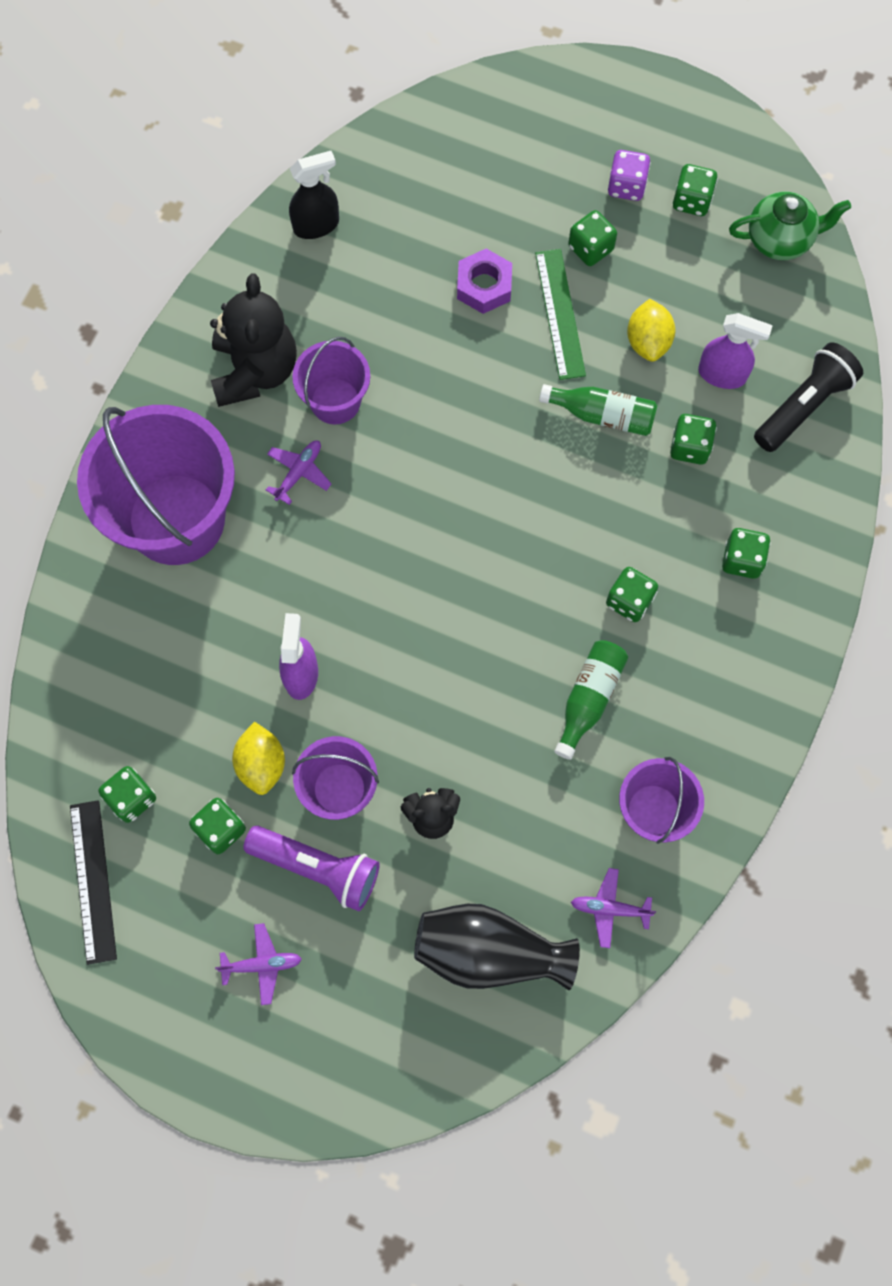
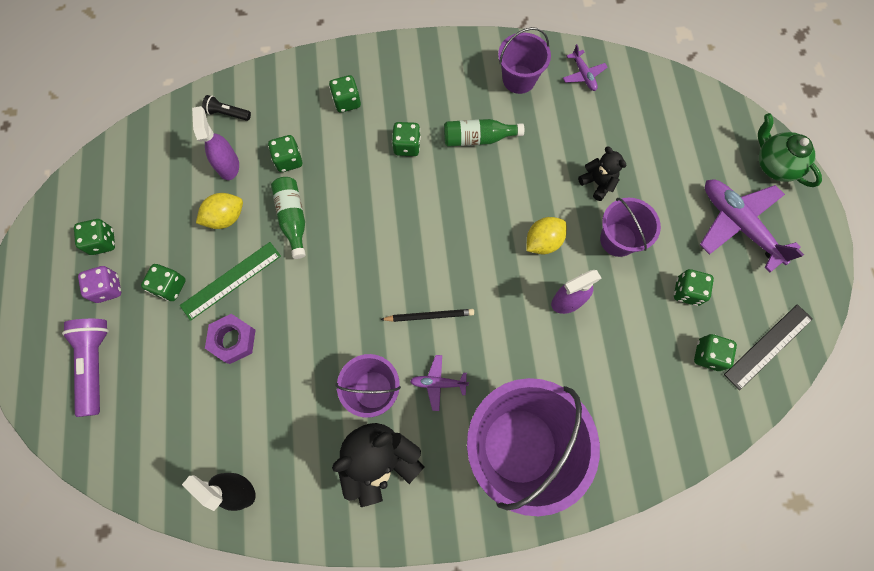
camera: 120 degrees left, 0 degrees up
(261, 764) = (634, 291): yellow lemon -> yellow lemon (543, 242)
(262, 964) = (738, 225): purple plane -> purple plane, size x2.06
(318, 867) = (668, 226): purple flashlight -> purple flashlight (96, 364)
(383, 505) = (429, 316): none -> black pencil
(489, 952) = (646, 118): black vase -> none
(780, 240) = (111, 176): green teapot -> green teapot (774, 165)
(803, 405) = (227, 114): black flashlight -> black flashlight, size x0.55

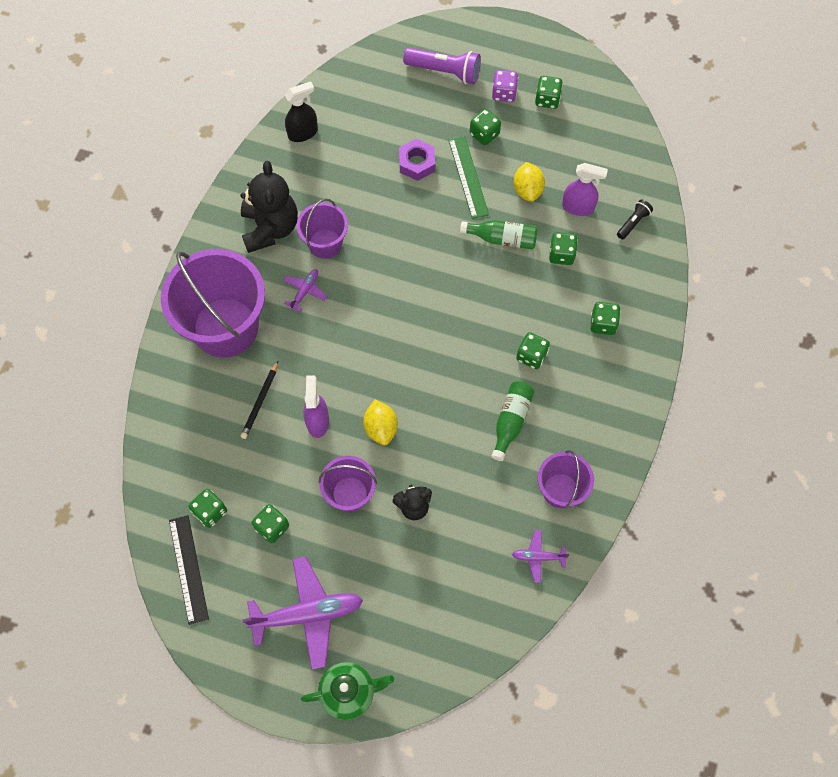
camera: 115 degrees right, 5 degrees down
(429, 316) = (362, 307): black pencil -> black pencil (260, 401)

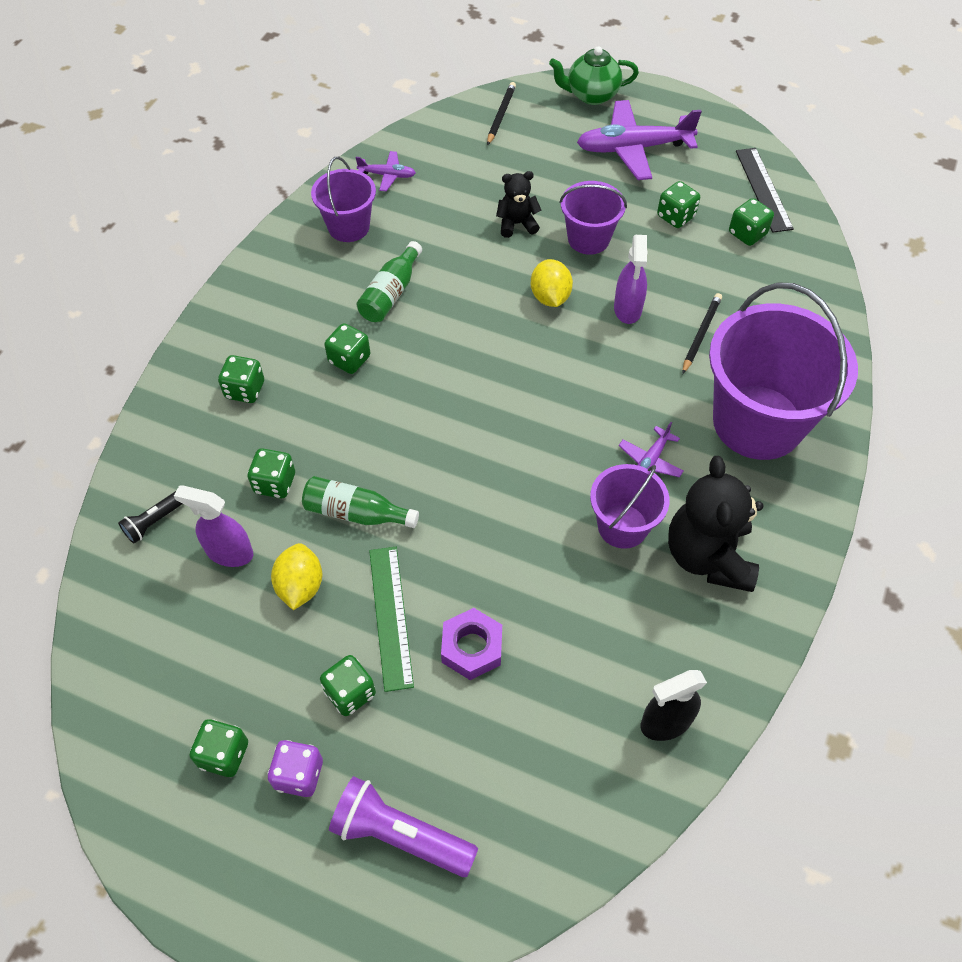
camera: 175 degrees left, 10 degrees down
(439, 652) = (501, 115): none -> black pencil

